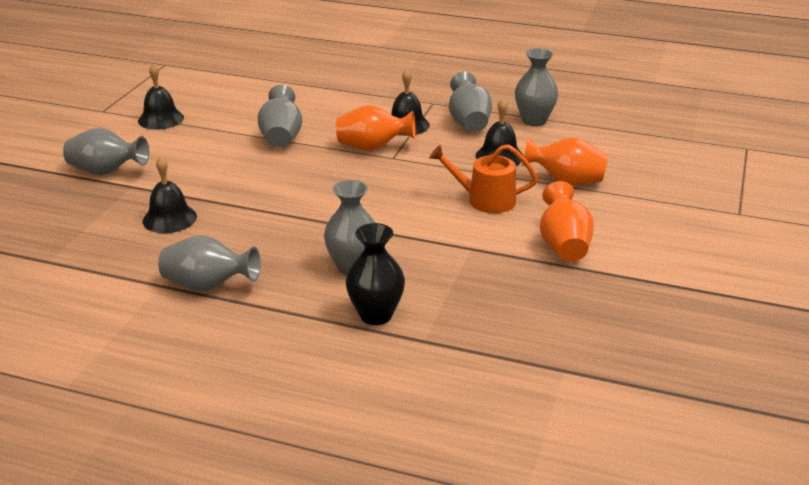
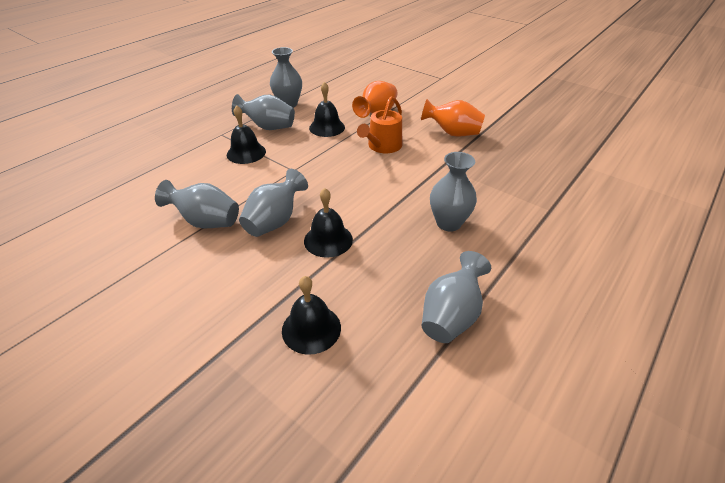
camera: 70 degrees left, 10 degrees up
(106, 172) = (162, 377): grey vase -> grey vase (275, 221)
(161, 119) = (72, 306): black bell -> black bell (328, 240)
(373, 147) = (269, 176): orange vase -> none
(376, 315) = (516, 225): black vase -> none

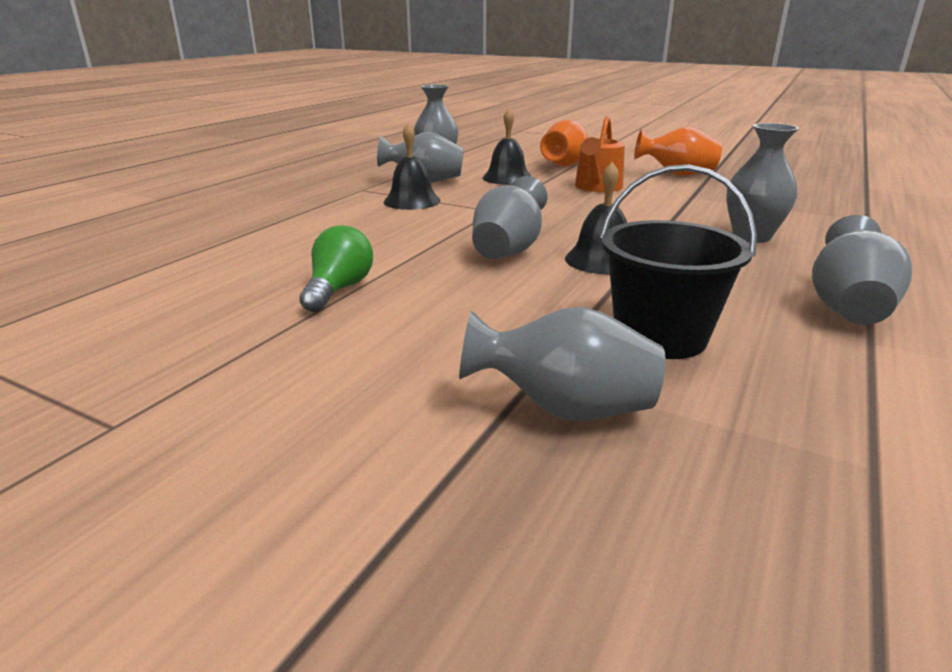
camera: 10 degrees left, 15 degrees down
(150, 253) = (339, 289): none -> green light bulb
(206, 222) = (403, 257): grey vase -> grey vase (564, 409)
(311, 328) = (660, 336): black bell -> black bucket

